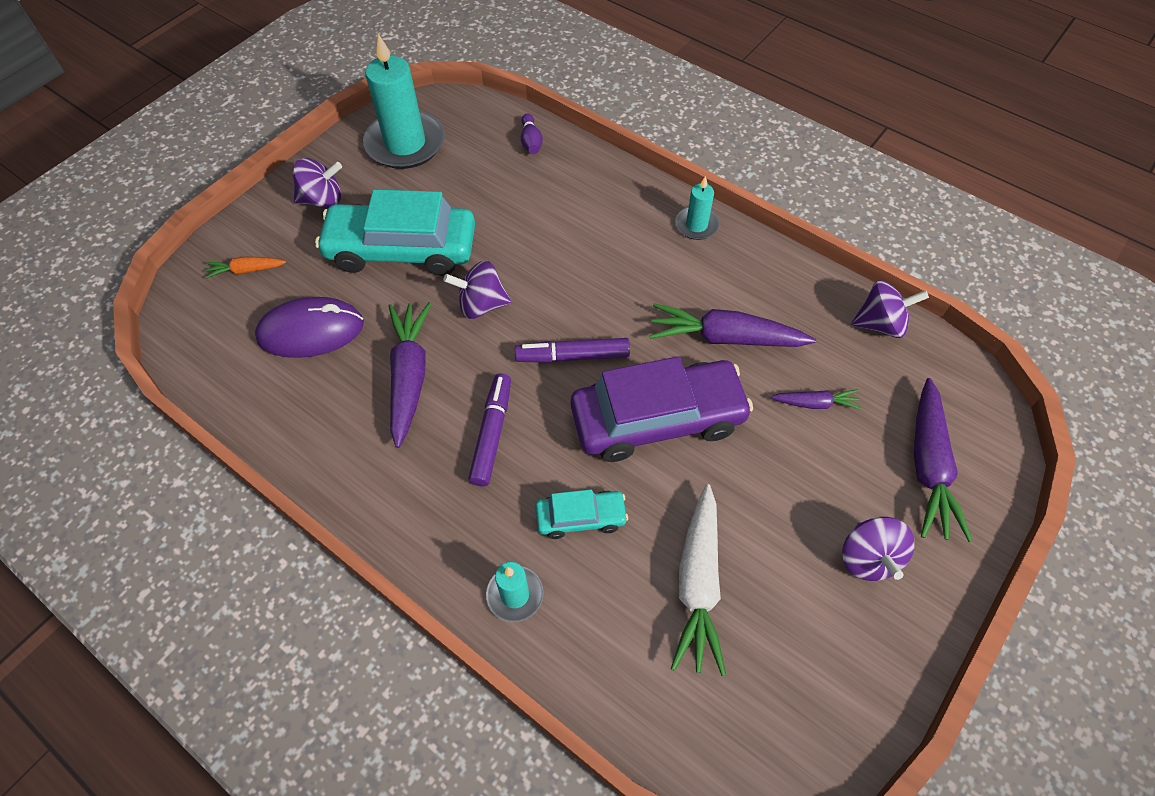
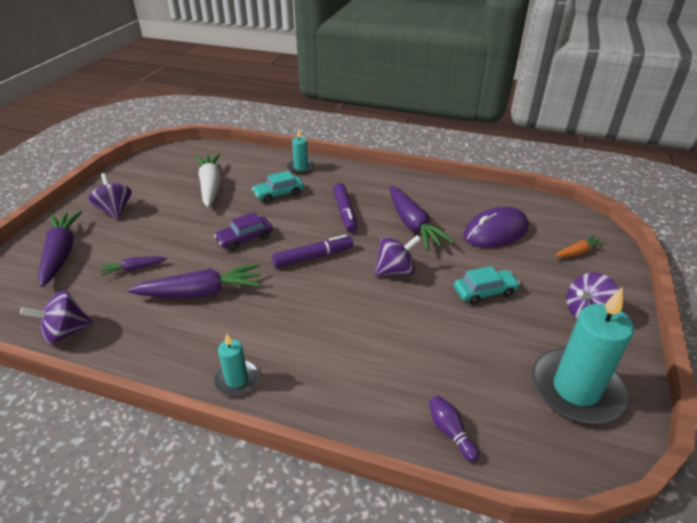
camera: 160 degrees right, 20 degrees down
(402, 249) = (484, 292): turquoise car -> turquoise car, size x0.49
(657, 419) = (245, 239): purple car -> purple car, size x0.49

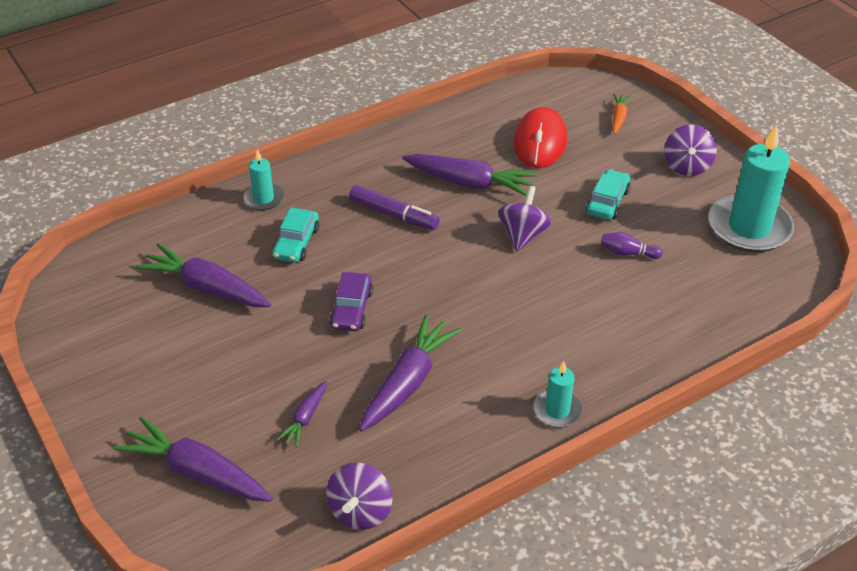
camera: 50 degrees left, 5 degrees up
(115, 210) = (155, 392): purple spinning top -> none
(210, 186) = (206, 288): white carrot -> purple carrot
(313, 257) = (441, 276): purple marker -> none
(450, 432) = (727, 316): purple bowling pin -> purple bowling pin (627, 253)
(495, 232) = (540, 142): purple mouse -> red mouse

